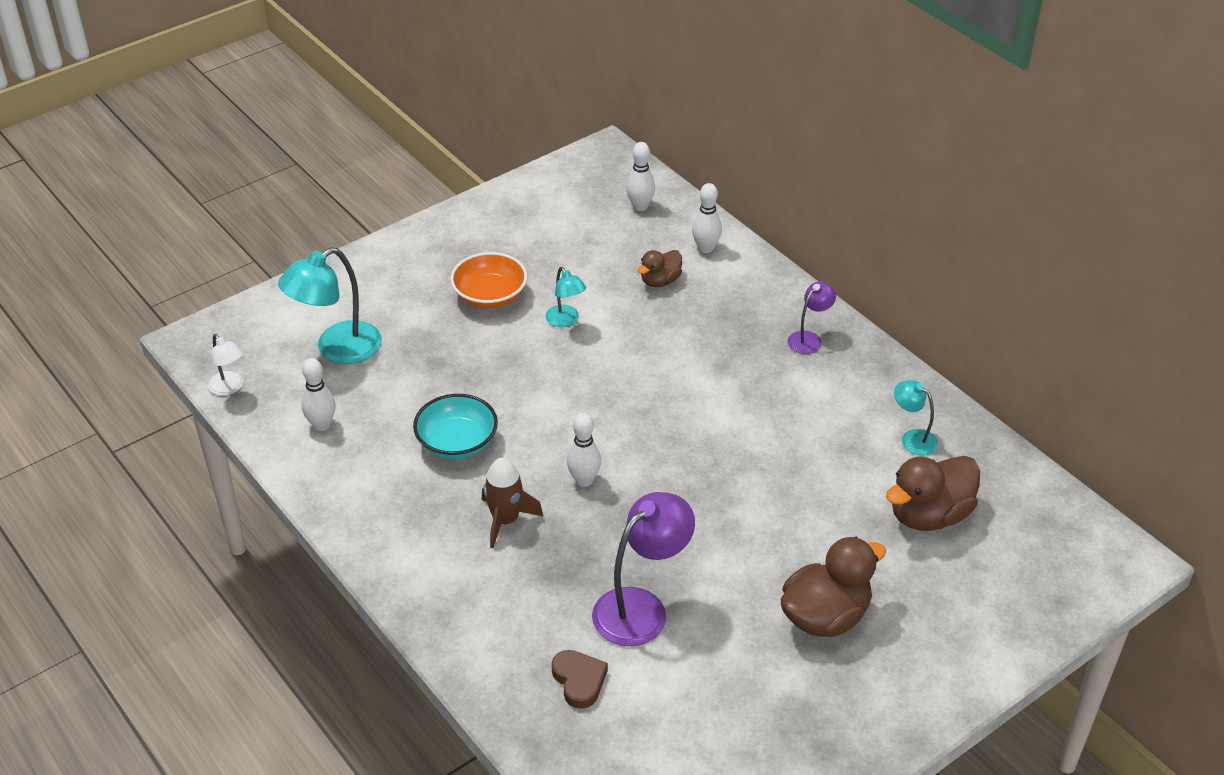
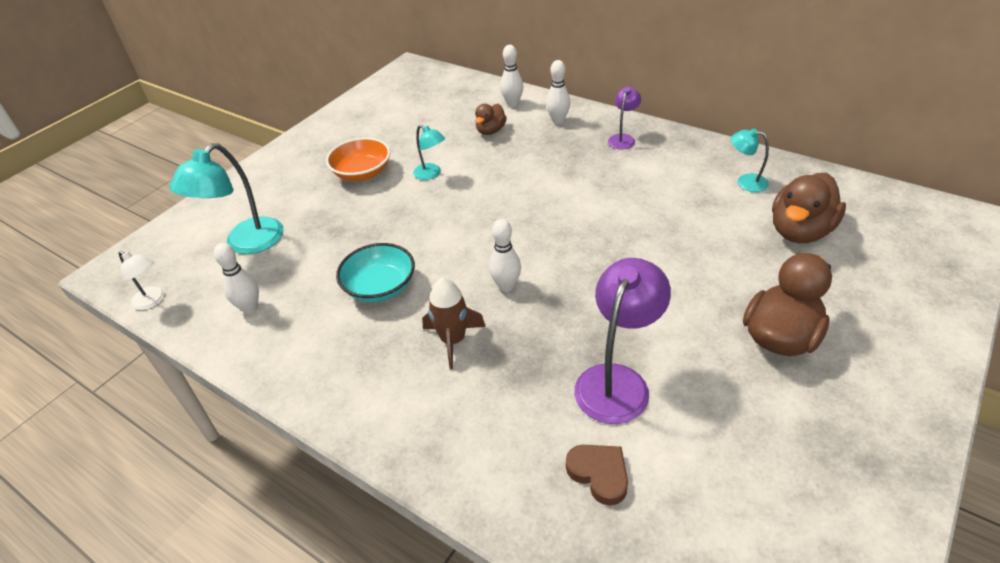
camera: 15 degrees left, 0 degrees up
(640, 206) = (451, 91): white bowling pin -> white bowling pin (558, 121)

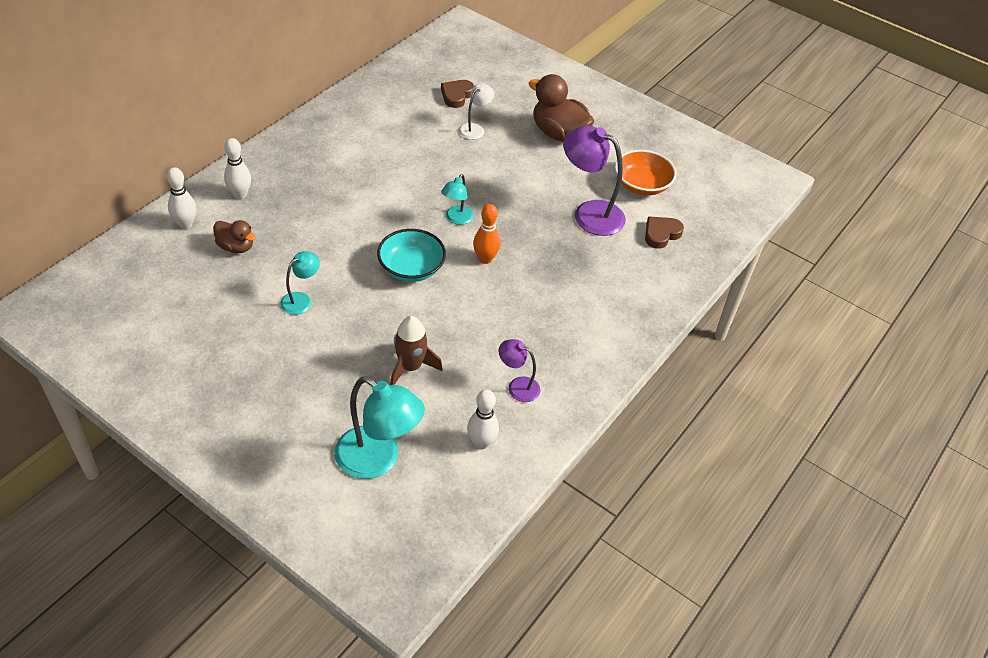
camera: 95 degrees left, 5 degrees up
(153, 301) = (456, 535): white lamp -> white lamp (475, 129)
(362, 173) = (275, 359): orange bowl -> orange bowl (641, 185)
(380, 287) = (471, 342): turquoise bowl -> turquoise bowl (411, 268)
(453, 340) = (542, 296): brown rocket -> brown rocket (410, 367)
(506, 286) = (485, 259): white bowling pin -> orange bowling pin
(623, 138) = (294, 157): purple lamp -> purple lamp (517, 386)
(745, 182) = (388, 104): turquoise lamp -> turquoise lamp (456, 219)
(800, 231) = (456, 95): brown duck -> brown heart

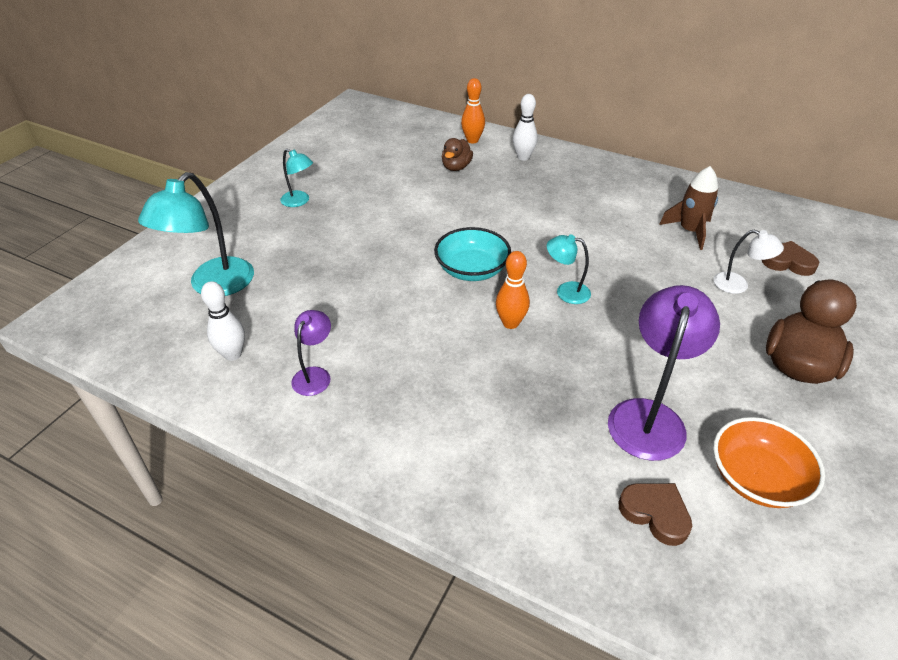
camera: 85 degrees right, 5 degrees down
(185, 224) = (472, 140): white bowling pin -> orange bowling pin
(301, 300) = (404, 210): turquoise lamp -> turquoise lamp (299, 201)
(410, 367) = (332, 289): brown rocket -> brown rocket (689, 231)

